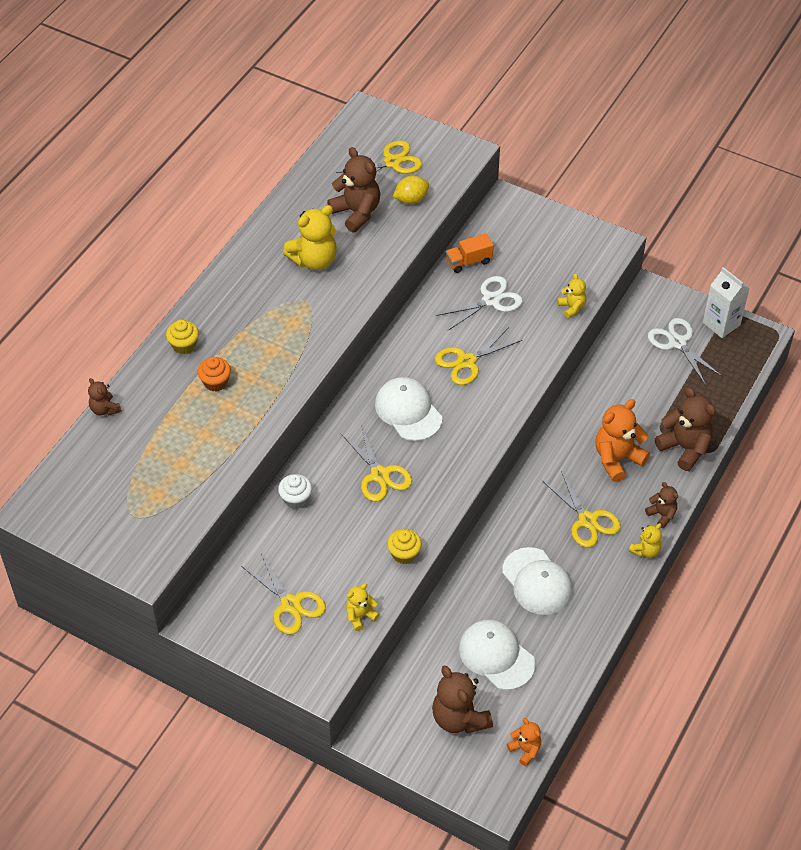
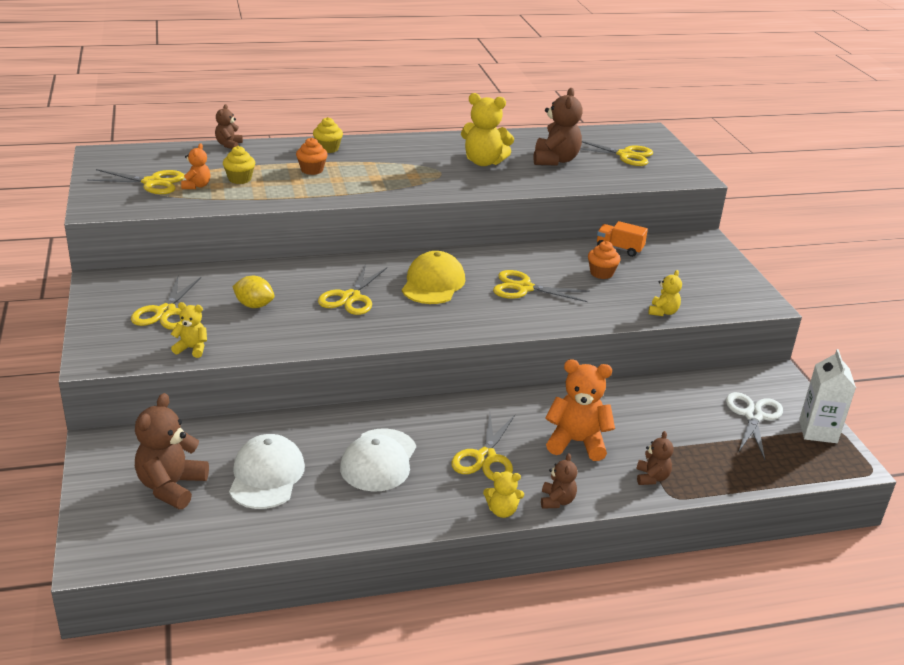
camera: 45 degrees right, 20 degrees down
(131, 505) = (152, 182): none -> yellow scissors
(296, 499) = (275, 272): white cupcake -> none
(404, 554) = (285, 342): yellow cupcake -> yellow cupcake (240, 179)
(408, 411) = (433, 283): white cap -> yellow cap
(411, 199) = (607, 174): yellow lemon -> yellow lemon (254, 305)
(491, 300) = (601, 273): white scissors -> orange cupcake
(525, 750) = (174, 546): orange teddy bear -> orange teddy bear (196, 186)
(685, 448) = (651, 477): brown teddy bear -> brown teddy bear, size x0.55

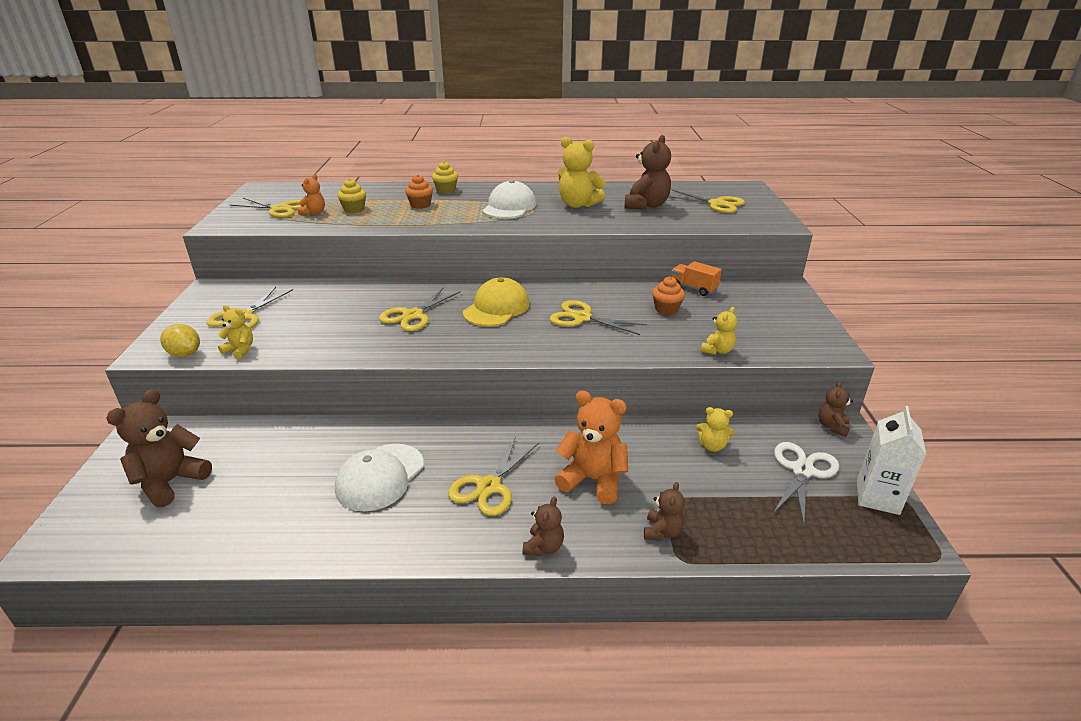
camera: 15 degrees right, 0 degrees up
(229, 145) = (365, 185): brown teddy bear -> brown teddy bear (832, 426)
(254, 305) = (322, 316): yellow lemon -> yellow lemon (185, 354)
(266, 476) = (264, 481): white cap -> white cap (509, 207)
(502, 511) = (478, 551): yellow teddy bear -> yellow teddy bear (712, 446)

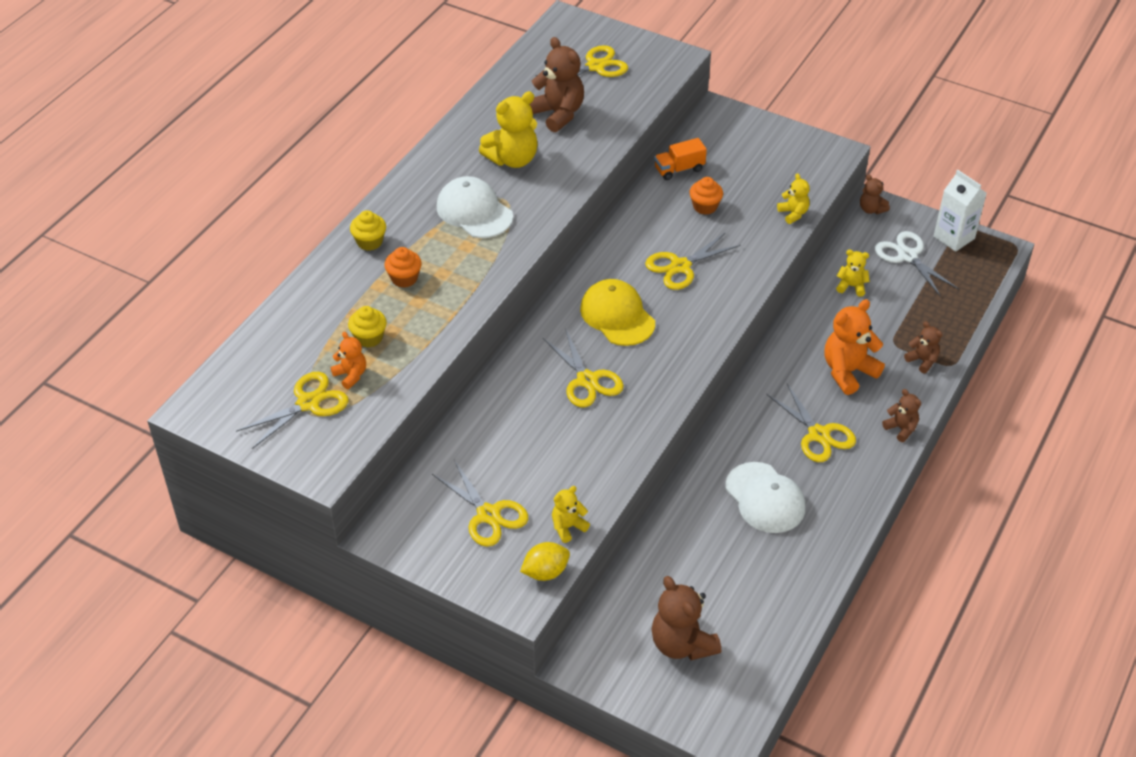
camera: 60 degrees left, 15 degrees up
(712, 446) = (851, 286): yellow teddy bear -> yellow teddy bear turned 120 degrees counterclockwise

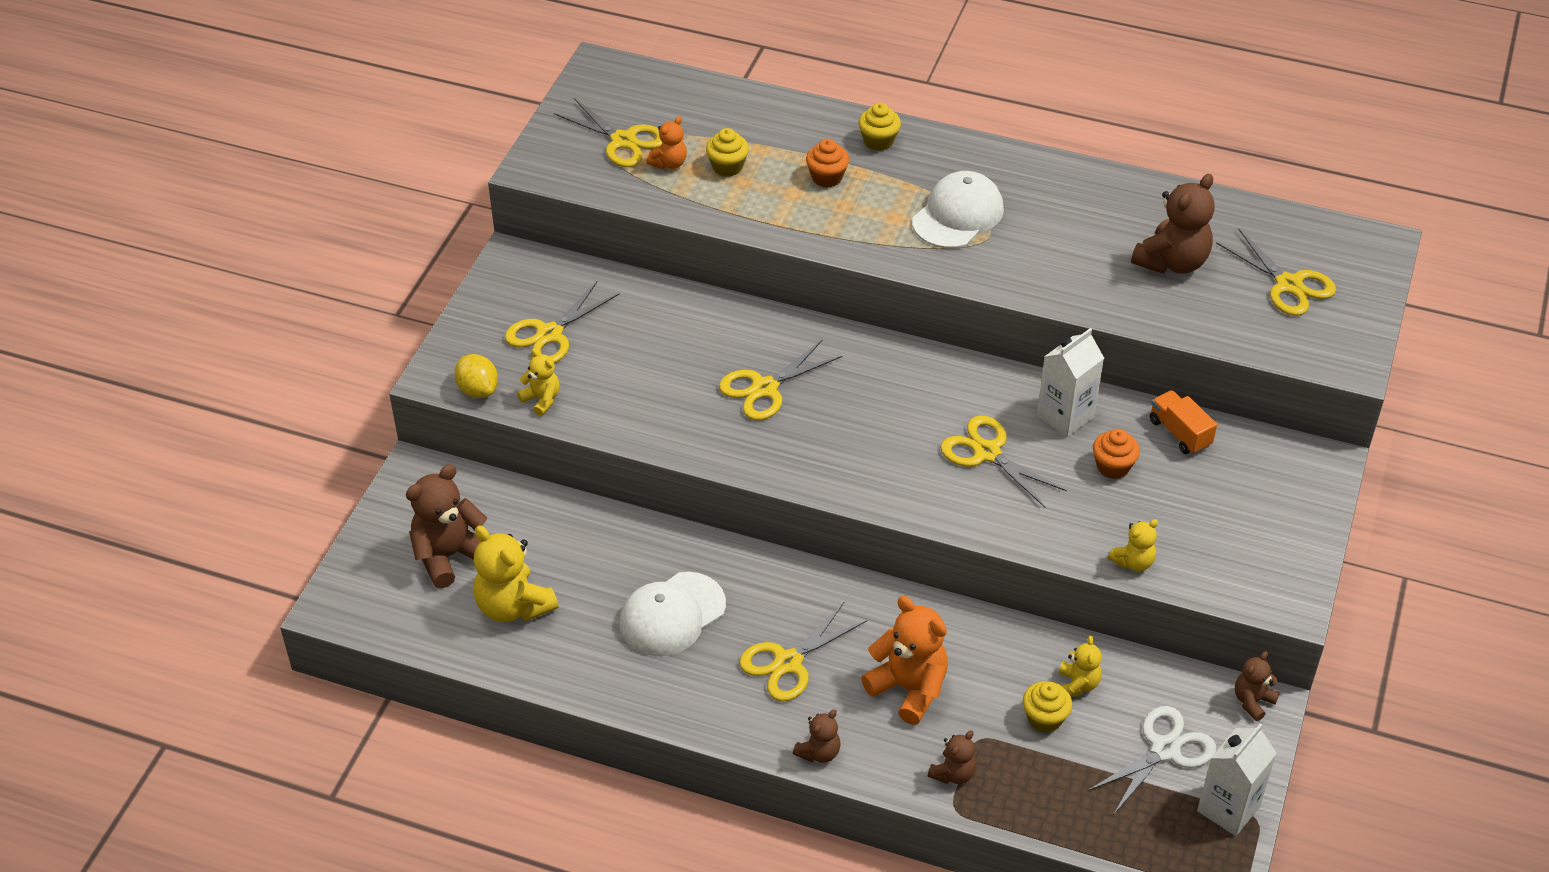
camera: 80 degrees right, 0 degrees up
(512, 159) = (1066, 233): yellow teddy bear -> yellow teddy bear (513, 606)
(617, 316) = (880, 402): yellow cap -> none
(652, 221) = (1065, 416): none -> white carton
(878, 307) = (1044, 718): none -> yellow cupcake

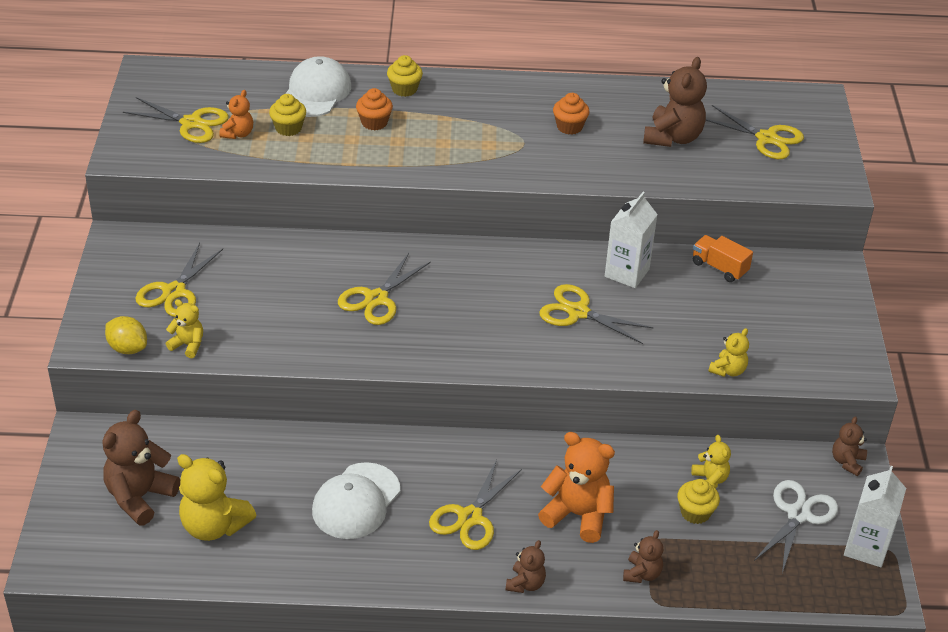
camera: 20 degrees left, 5 degrees down
(958, 215) = (492, 132): white cap -> white cap (316, 92)
(1113, 466) = (680, 302): orange cupcake -> orange cupcake (569, 127)

